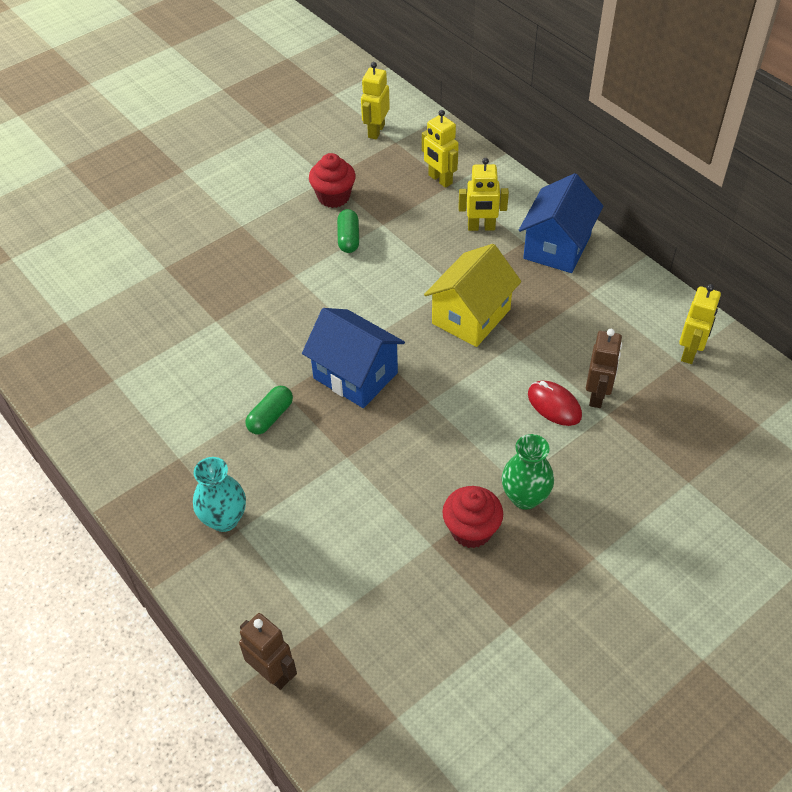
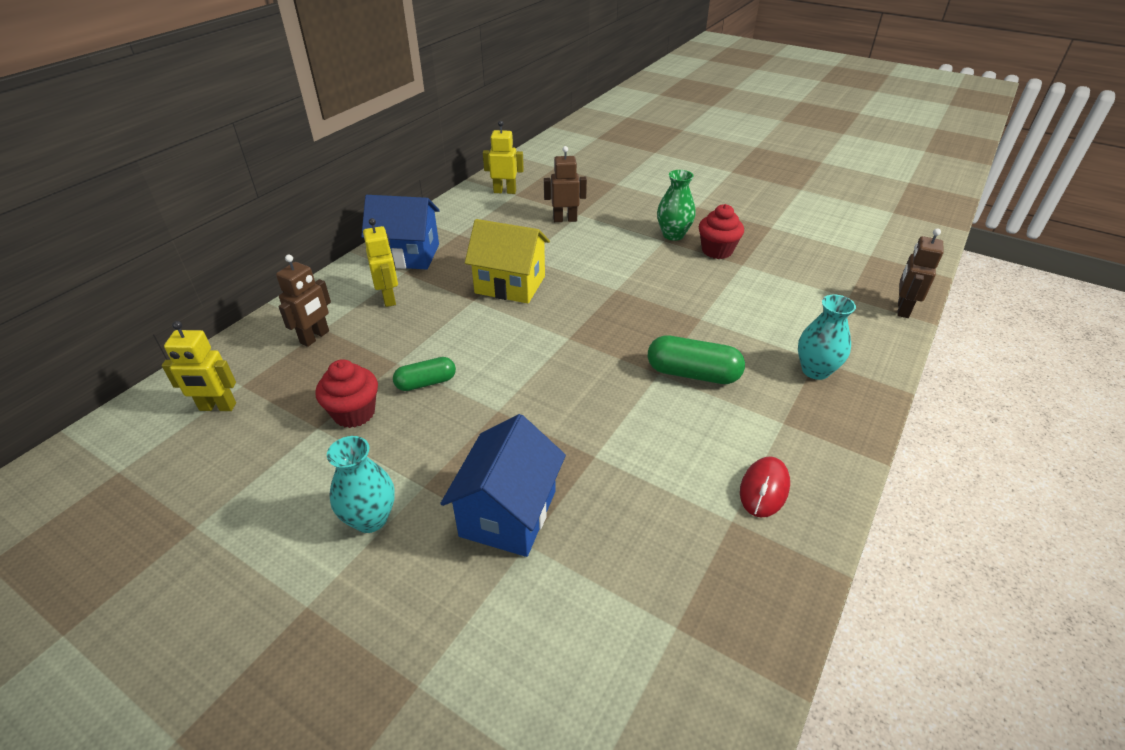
camera: 110 degrees left, 10 degrees down
(229, 199) = (370, 518): none -> turquoise vase
(270, 417) = (692, 374): green capsule -> green capsule, size x1.55
(355, 375) = (613, 334): blue house -> blue house (508, 513)
(440, 179) = (315, 337): yellow robot -> brown robot
(554, 405) = (584, 234): red mouse -> red mouse (764, 489)

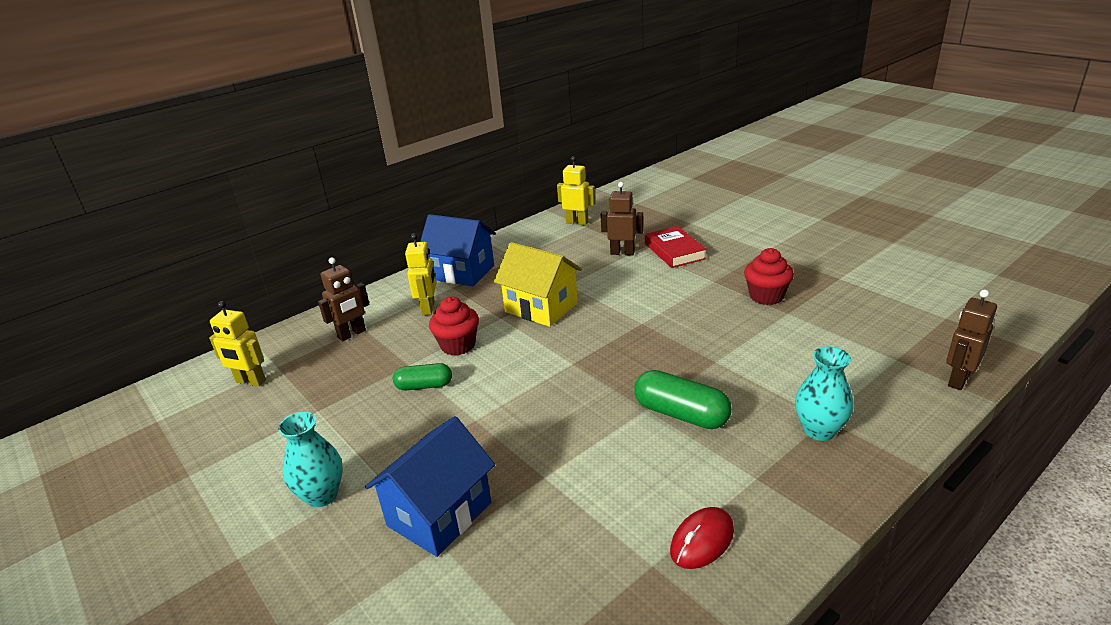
camera: 20 degrees right, 10 degrees down
(354, 413) = (352, 403): red cupcake -> red cupcake (458, 345)
(614, 213) = (674, 251): none -> red book
(673, 235) = (726, 276): green vase -> none

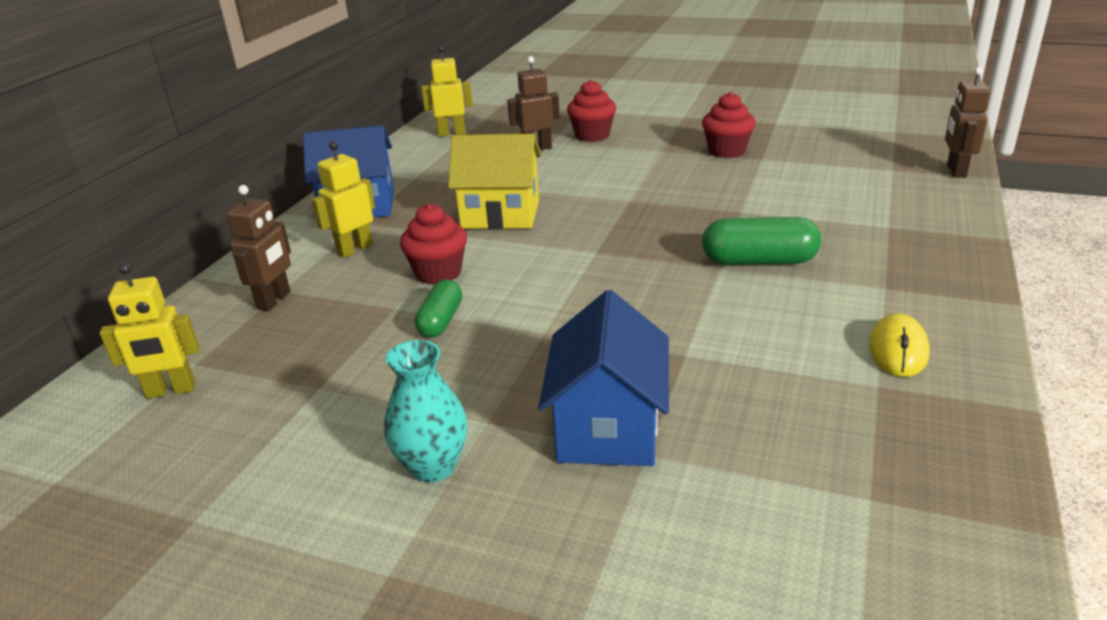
camera: 30 degrees left, 0 degrees up
(424, 386) = (441, 321): green capsule -> green capsule turned 45 degrees counterclockwise
(428, 308) = (354, 249): yellow robot -> yellow robot turned 105 degrees counterclockwise
(674, 251) = (592, 135): red book -> red cupcake
(702, 541) = (898, 350): red mouse -> yellow mouse
(819, 430) = (893, 236): turquoise vase -> none

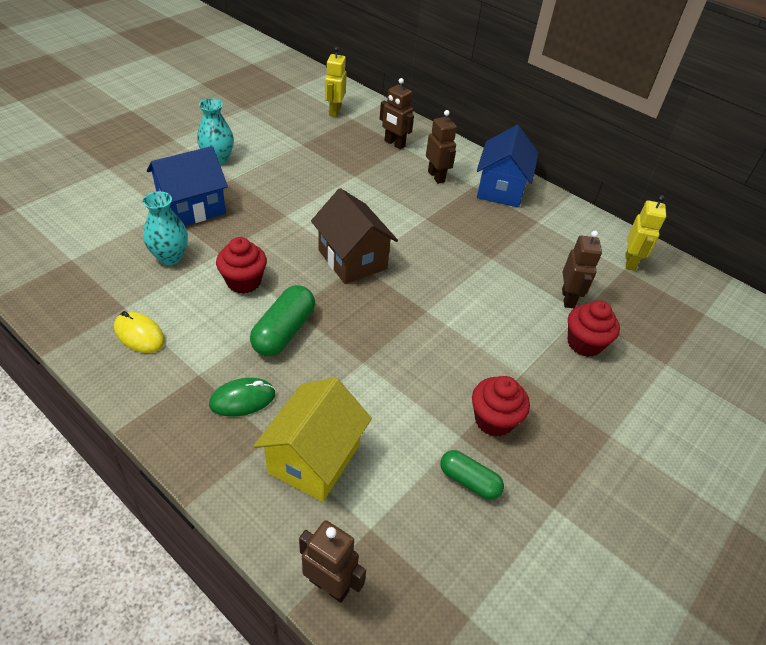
camera: 105 degrees right, 15 degrees up
(354, 249) = (436, 176): yellow robot -> brown robot
(438, 273) = (382, 198): red cupcake -> red cupcake (244, 282)
(441, 321) = (328, 186): green capsule -> green capsule (469, 481)
(500, 215) = (445, 242): yellow house -> yellow house (314, 458)
(591, 258) = (352, 259): none -> brown house
(608, 428) = (192, 208): blue house -> blue house turned 60 degrees counterclockwise
(742, 394) = (170, 257): none -> turquoise vase
(873, 252) = (242, 399): none -> green mouse

